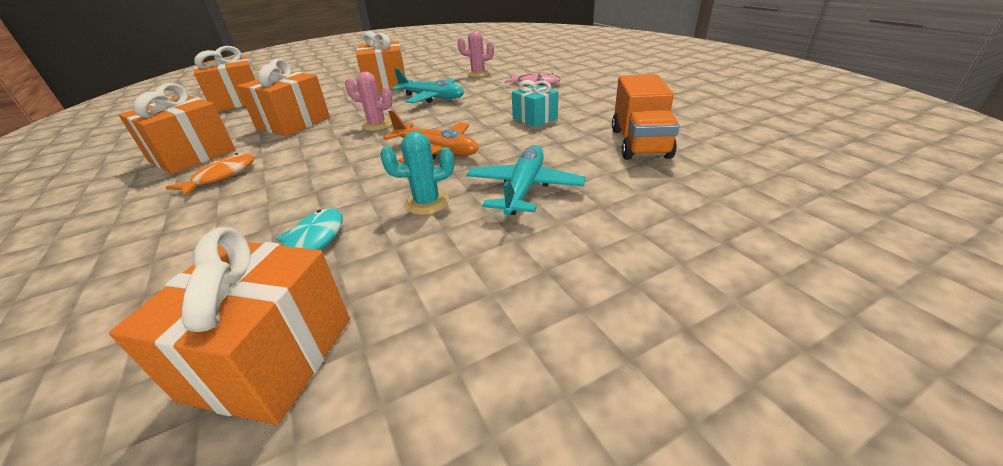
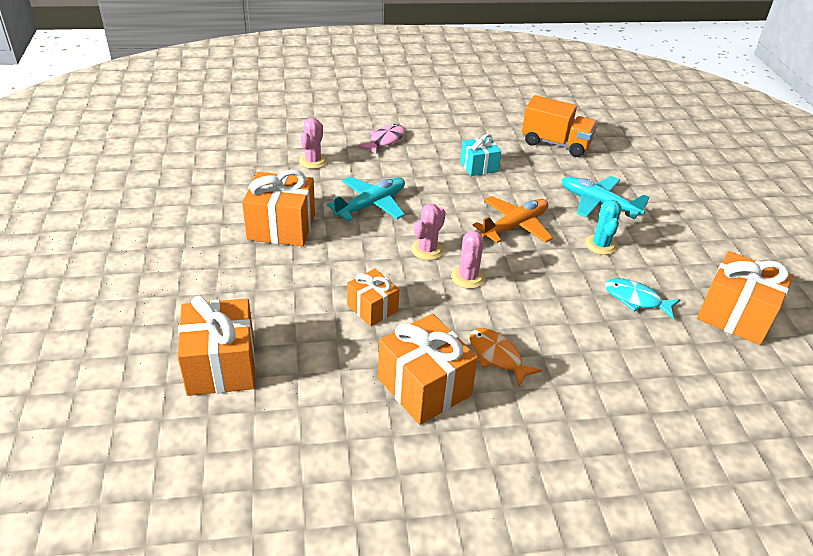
camera: 75 degrees left, 5 degrees up
(293, 123) = (372, 308): orange gift -> orange gift, size x0.60
(340, 146) = (468, 277): none -> pink cactus

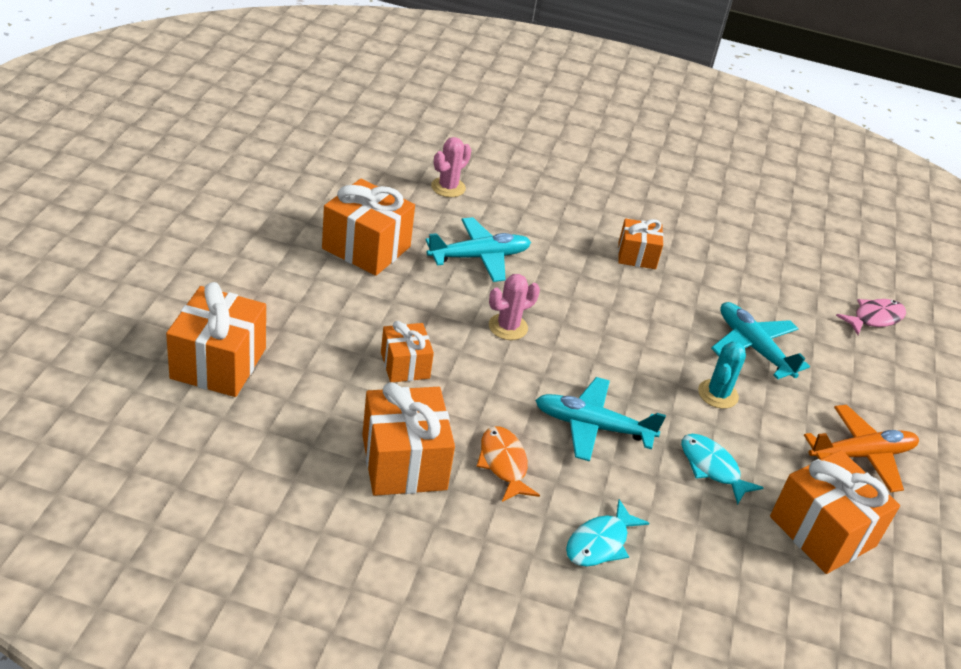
camera: 20 degrees right, 0 degrees up
(385, 140) = (546, 190): pink fish -> pink fish (874, 318)
(468, 277) = (532, 372): pink cactus -> none
(479, 166) = (637, 256): turquoise gift -> orange gift
(515, 226) = (628, 337): orange plane -> orange plane (861, 455)
(537, 301) = (592, 426): none -> turquoise plane
(555, 143) = (755, 260): orange truck -> none
(606, 388) = (600, 543): none -> turquoise fish

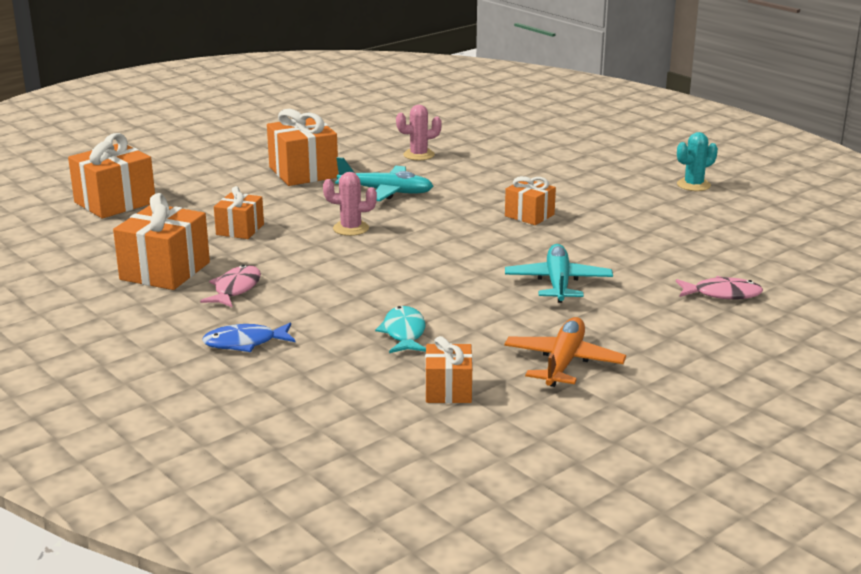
camera: 40 degrees right, 15 degrees down
(503, 464) = (235, 289): orange fish -> pink fish
(592, 426) = (336, 289): turquoise plane -> none
(600, 543) = (245, 343): turquoise fish -> blue fish
(718, 394) = (477, 299): turquoise cactus -> turquoise cactus (693, 185)
(822, 531) = (448, 390): orange gift -> orange gift, size x0.60
(861, 455) = (563, 362): orange plane -> orange plane turned 90 degrees counterclockwise

